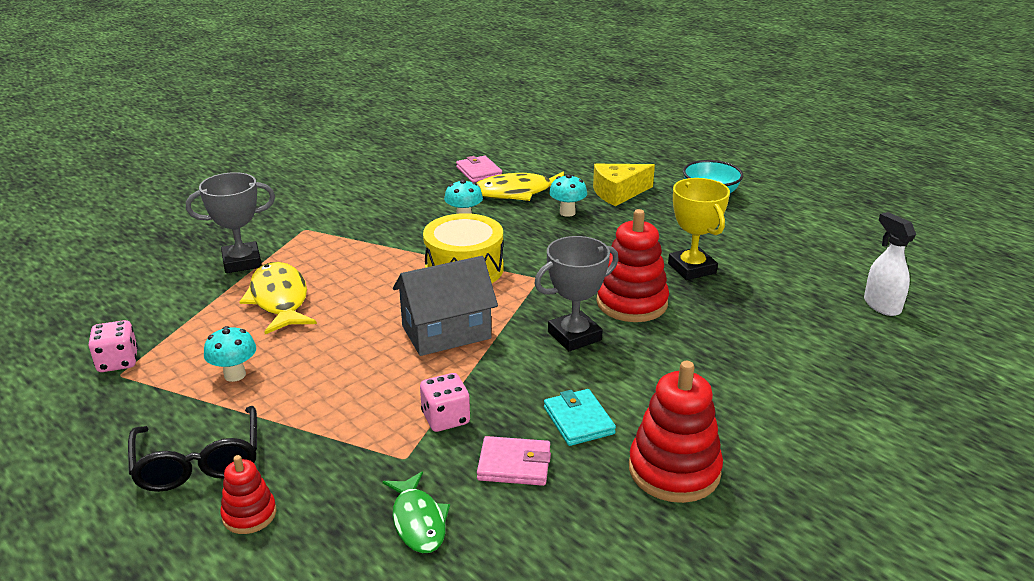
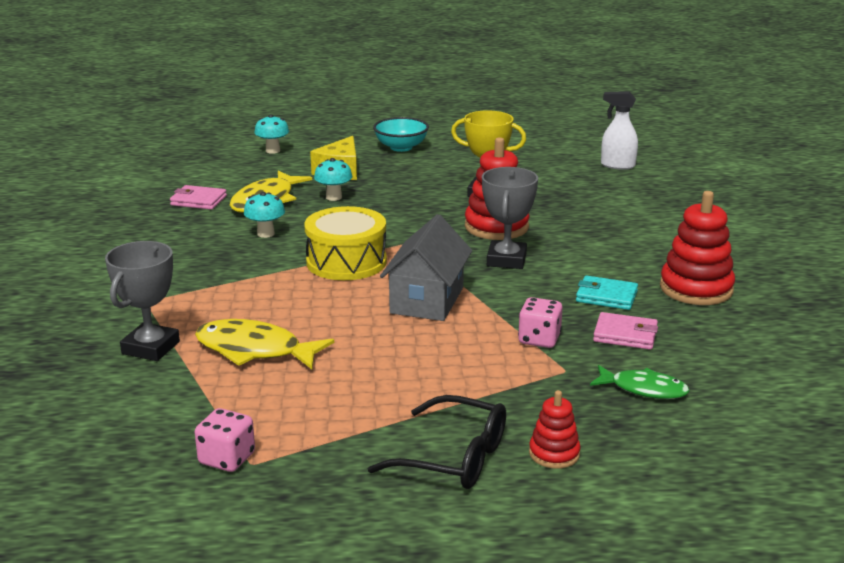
camera: 50 degrees left, 5 degrees down
(235, 375) = (345, 406): turquoise mushroom -> turquoise mushroom (273, 150)
(514, 464) = (625, 335): pink wallet -> pink wallet turned 60 degrees clockwise

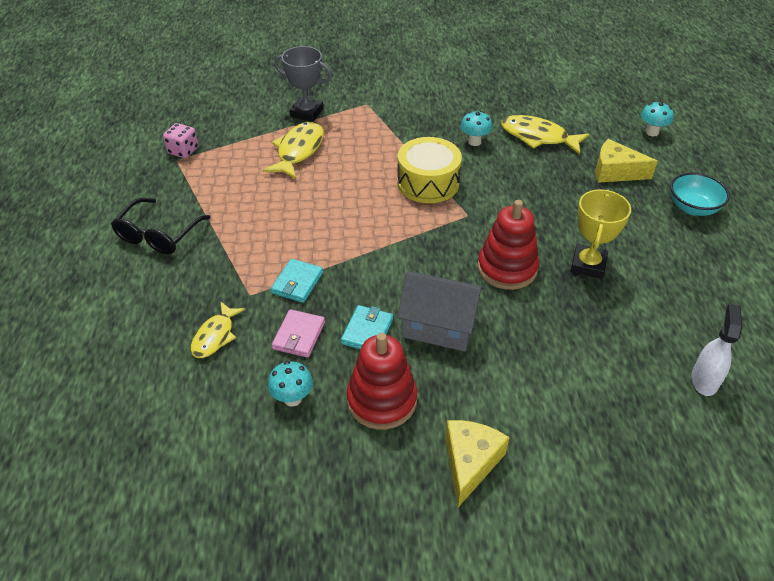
camera: 90 degrees right, 20 degrees up
(198, 201) = (531, 106): pink wallet -> none
(334, 197) = (553, 171): turquoise mushroom -> turquoise mushroom (292, 398)
(427, 300) = (363, 224): grey house -> grey house (439, 326)
(506, 260) = (437, 271): grey trophy -> none
(539, 339) = (297, 283): pink dice -> turquoise wallet
(554, 453) = (149, 280): red stacking toy -> none
(643, 389) = (215, 336): green fish -> yellow fish
(746, 252) = (470, 463): none -> yellow cheese

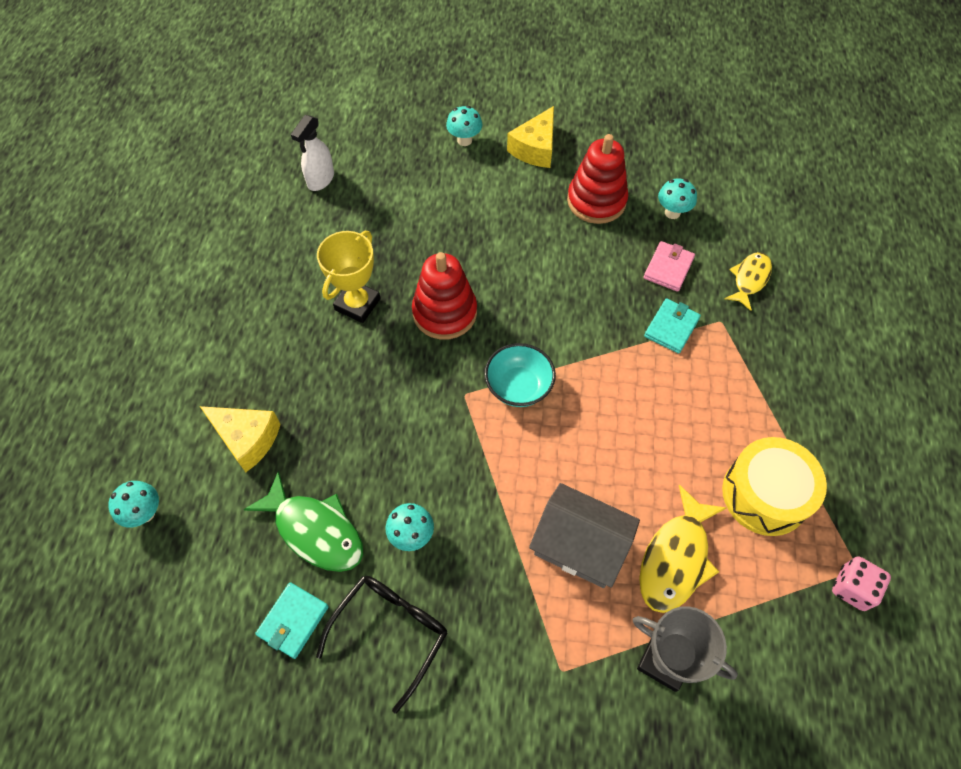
camera: 170 degrees left, 15 degrees up
(158, 235) = (843, 420): black glasses -> black glasses (390, 632)
(367, 331) = (602, 263): turquoise wallet -> turquoise wallet (293, 621)
(428, 183) = (500, 458): yellow drum -> yellow drum (765, 494)
(439, 326) = (532, 258): grey house -> grey house (579, 546)
(538, 137) = (315, 530): yellow fish -> green fish
(564, 461) = (464, 140): none -> turquoise mushroom
(692, 208) = (193, 363): turquoise bowl -> turquoise bowl (518, 387)

